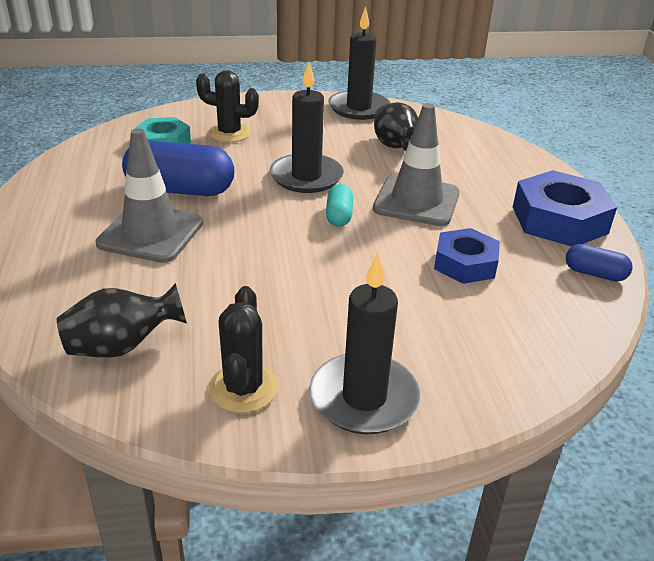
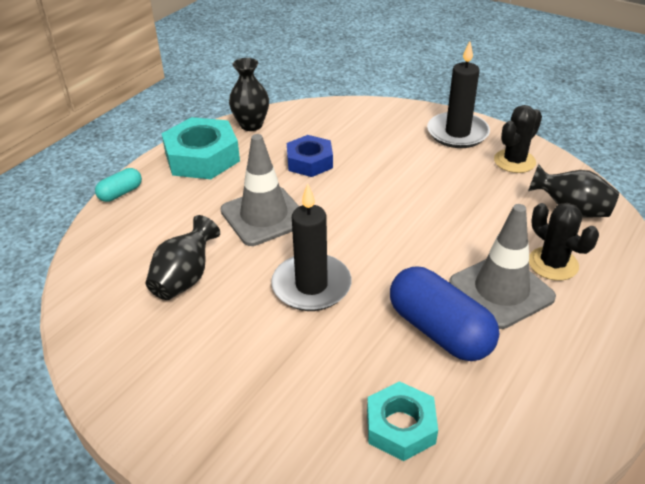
camera: 135 degrees left, 5 degrees up
(229, 133) = (310, 401): black cactus -> black cactus (553, 264)
(339, 216) = (338, 232): turquoise capsule -> turquoise capsule (120, 193)
(358, 108) = (118, 363): black candle -> none
(559, 220) = (202, 157): blue nut -> turquoise nut
(594, 274) = (251, 125): blue capsule -> black vase

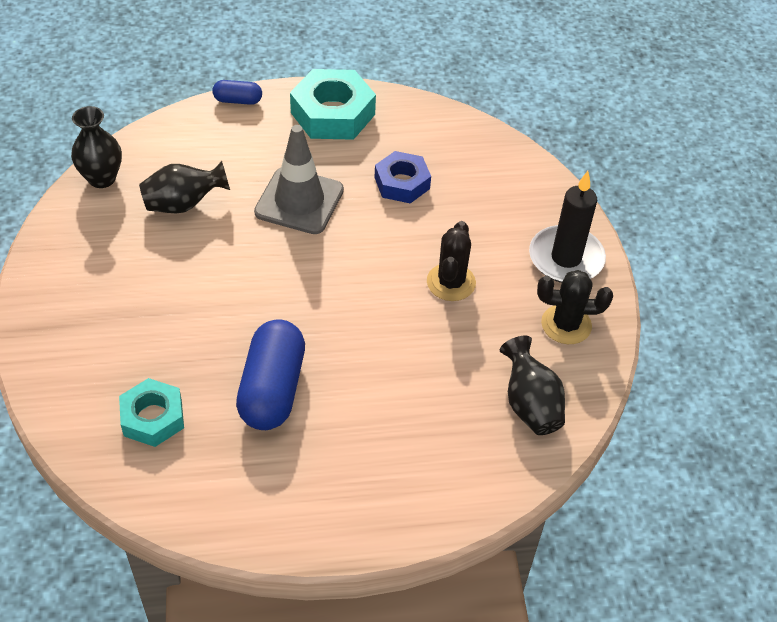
camera: 45 degrees right, 10 degrees up
(120, 193) = (238, 100): turquoise capsule -> blue capsule
(251, 125) = (412, 112): black vase -> black vase (102, 178)
(311, 286) = (247, 281): black candle -> none
(501, 290) = (360, 405): grey traffic cone -> none
(553, 264) = (433, 426): black cactus -> black cactus (451, 282)

